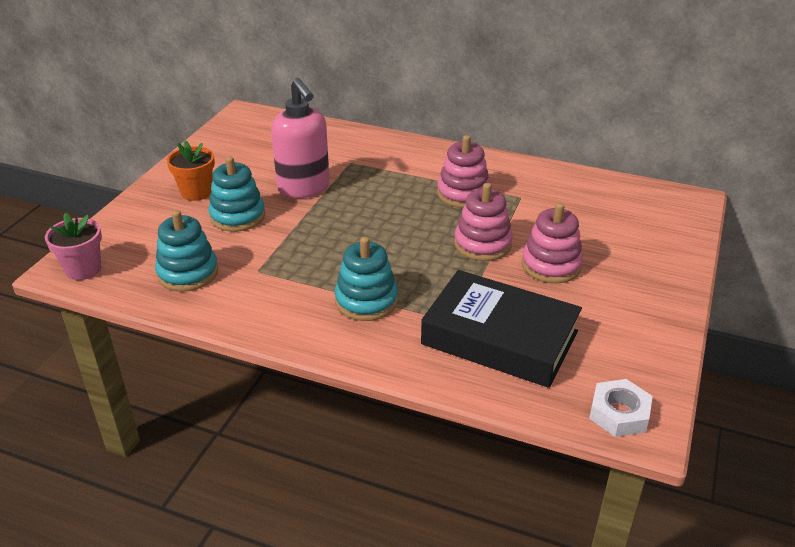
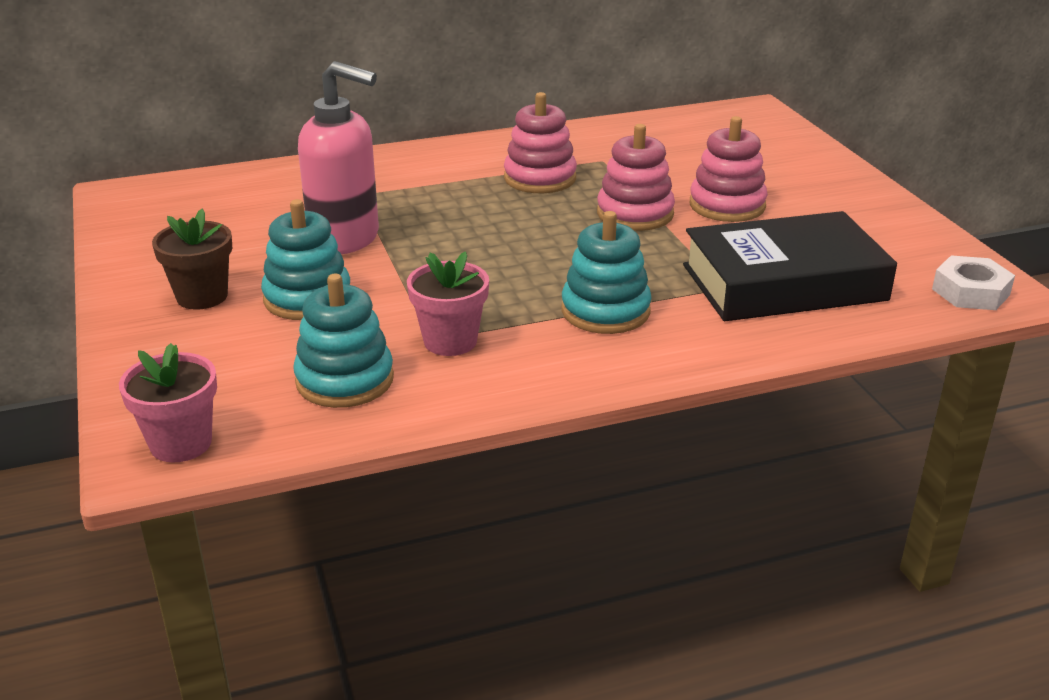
camera: 40 degrees left, 5 degrees down
(196, 192) = (202, 296): orange flower pot -> brown flower pot
(263, 277) = (450, 341): none -> pink flower pot

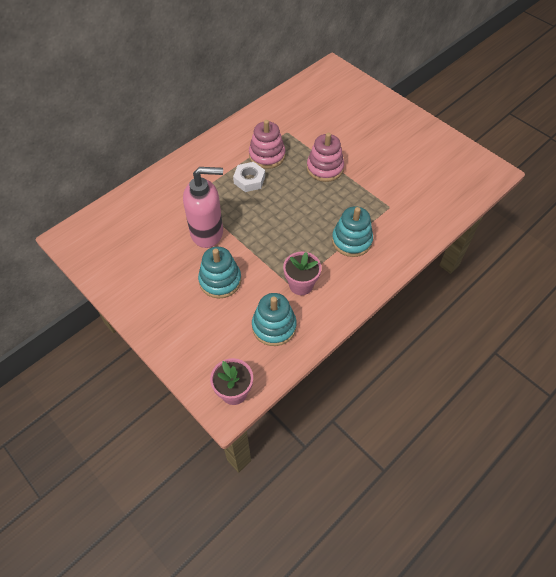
camera: 25 degrees left, 25 degrees up
(202, 296) = (171, 298): brown flower pot -> none
(727, 205) = (360, 148): pink stacking toy -> none
(783, 282) = (411, 195): black book -> none
(970, 292) = (482, 175): white nut -> white nut (249, 180)

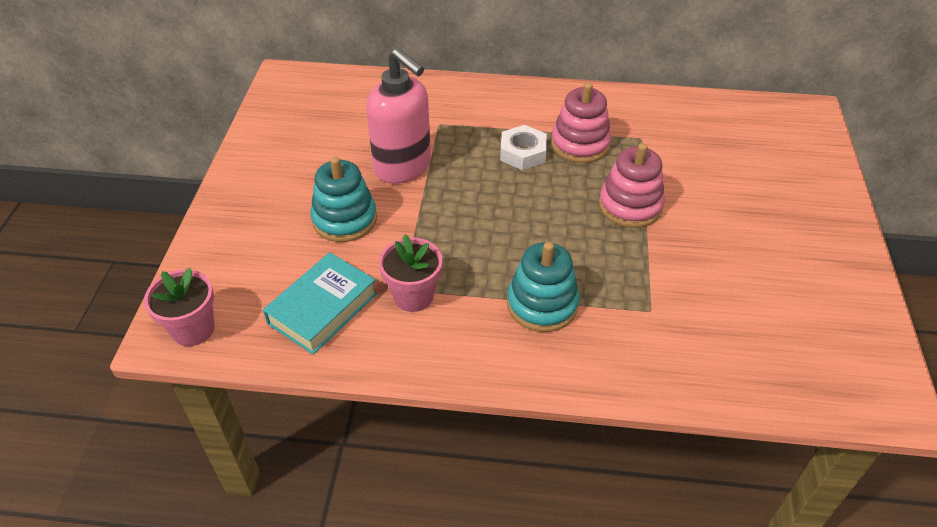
camera: 50 degrees right, 10 degrees down
(274, 326) = (323, 308): turquoise stacking toy -> turquoise book

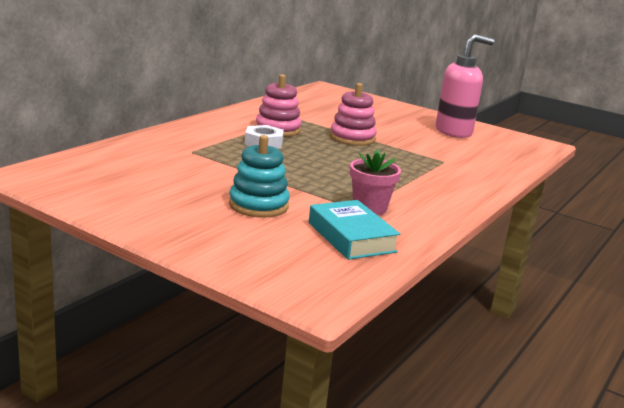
camera: 65 degrees left, 25 degrees down
(193, 329) = (322, 289): pink flower pot -> none
(403, 167) = (225, 174): pink soap dispenser -> pink soap dispenser (454, 132)
(542, 304) = (414, 180): turquoise stacking toy -> none

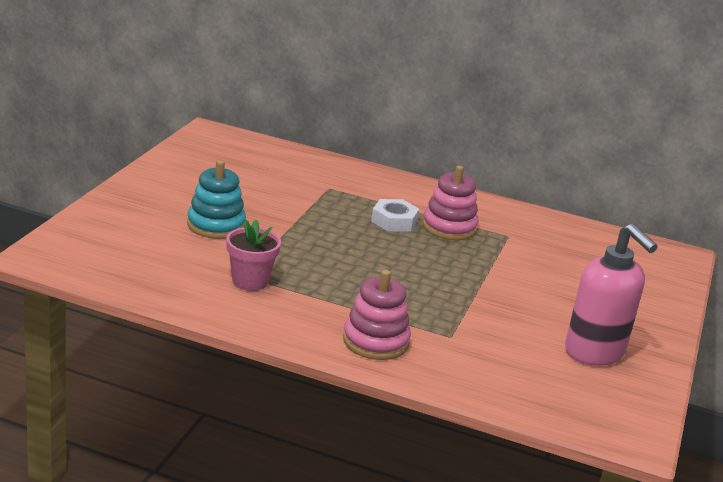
camera: 75 degrees right, 5 degrees up
(351, 237) = (171, 271): turquoise book -> none
(352, 138) = (471, 273): pink stacking toy -> pink stacking toy (375, 341)

